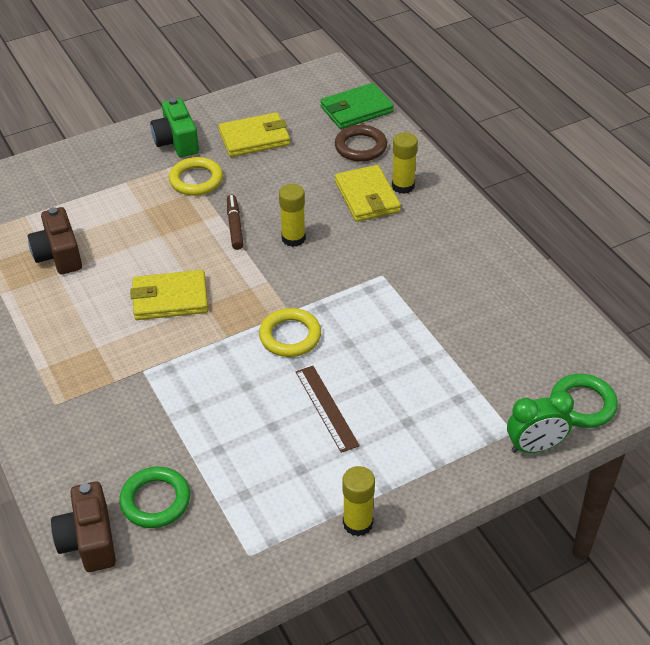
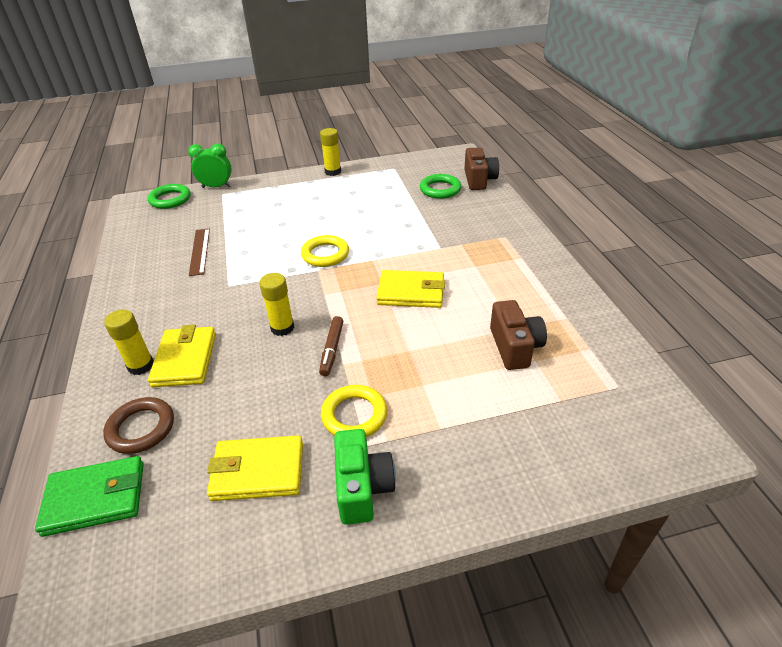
camera: 165 degrees left, 5 degrees down
(326, 408) = (322, 215): brown ruler -> brown ruler (199, 251)

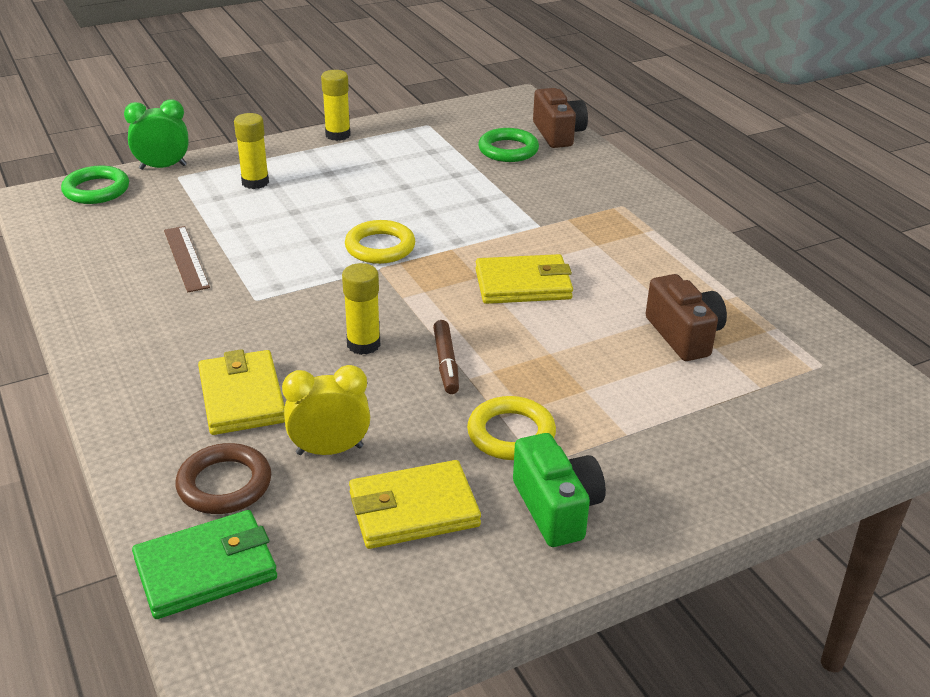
camera: 15 degrees left, 5 degrees down
(141, 366) = (180, 412): yellow glue stick -> yellow glue stick (255, 182)
(222, 411) = (330, 450): none -> yellow clock

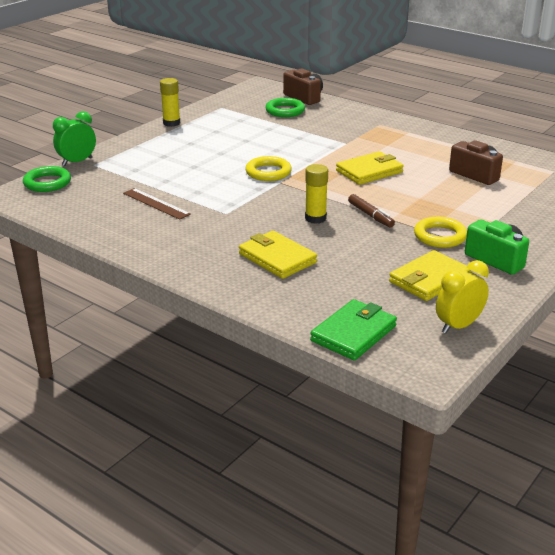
camera: 25 degrees left, 5 degrees down
(224, 484) = (317, 297): brown ring -> none
(255, 182) = (150, 157): yellow glue stick -> none
(330, 450) = (355, 268): yellow clock -> yellow clock (458, 326)

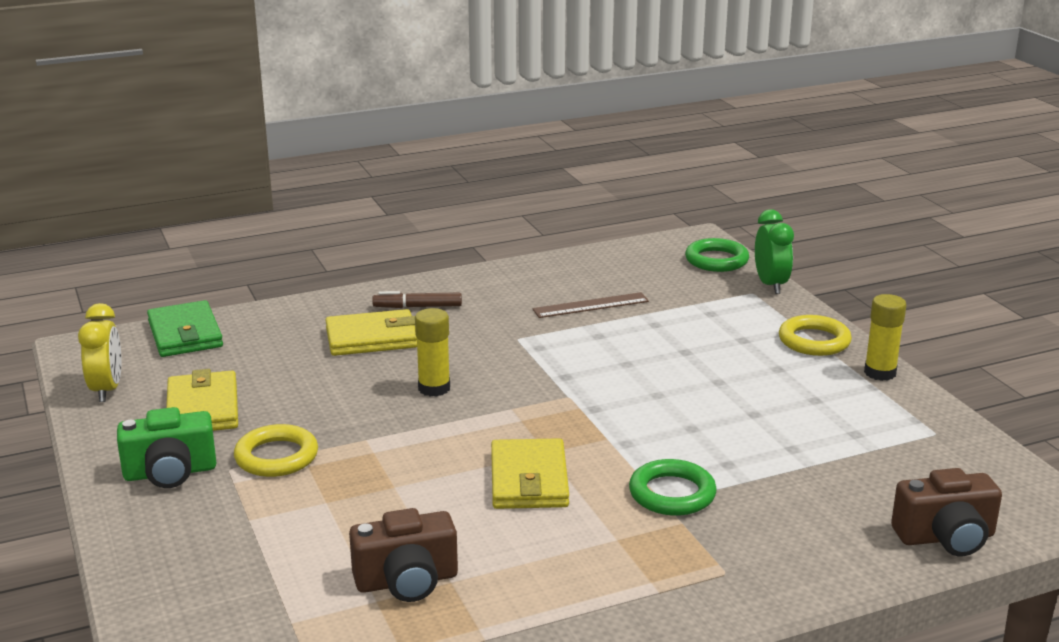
camera: 120 degrees right, 5 degrees down
(268, 172) = (611, 397): yellow ring -> yellow ring (814, 341)
(285, 111) = (876, 491): green ring -> green ring (672, 494)
(370, 215) = (393, 428): brown marker -> brown marker (417, 307)

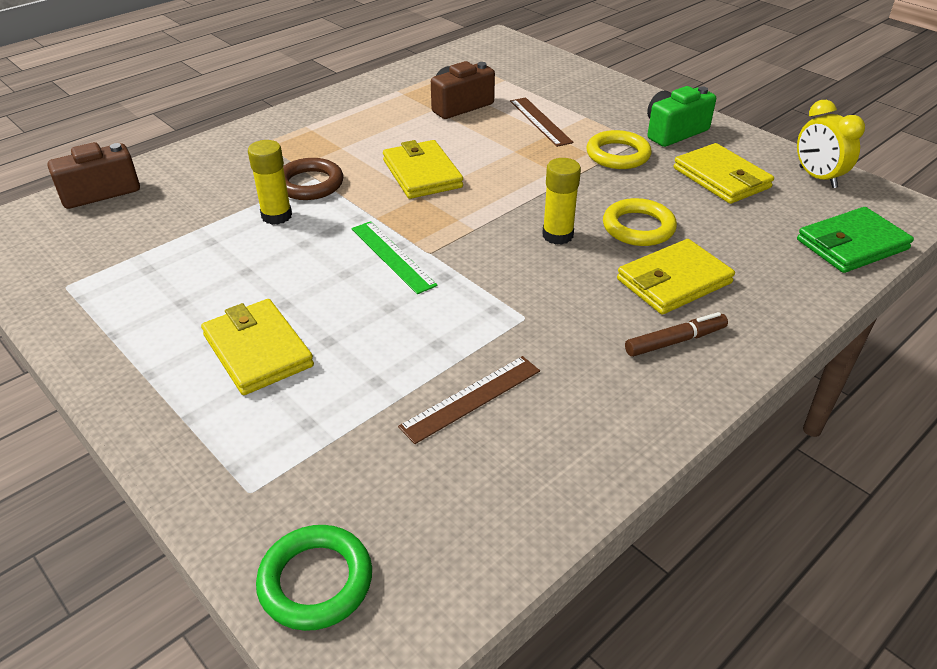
camera: 160 degrees right, 15 degrees up
(185, 334) = (851, 244): green wallet -> green wallet turned 75 degrees counterclockwise
(318, 526) = (540, 121): none -> brown ruler
(606, 400) = (392, 256): none -> green ruler
(672, 494) = (310, 184): green ring -> brown ring
(744, 355) = (258, 350): none -> yellow wallet
(770, 285) = (220, 523): green clock -> none
(814, 341) = (168, 398): yellow ring -> yellow ring (638, 227)
(880, 373) = (96, 358): yellow glue stick -> yellow glue stick (276, 216)

